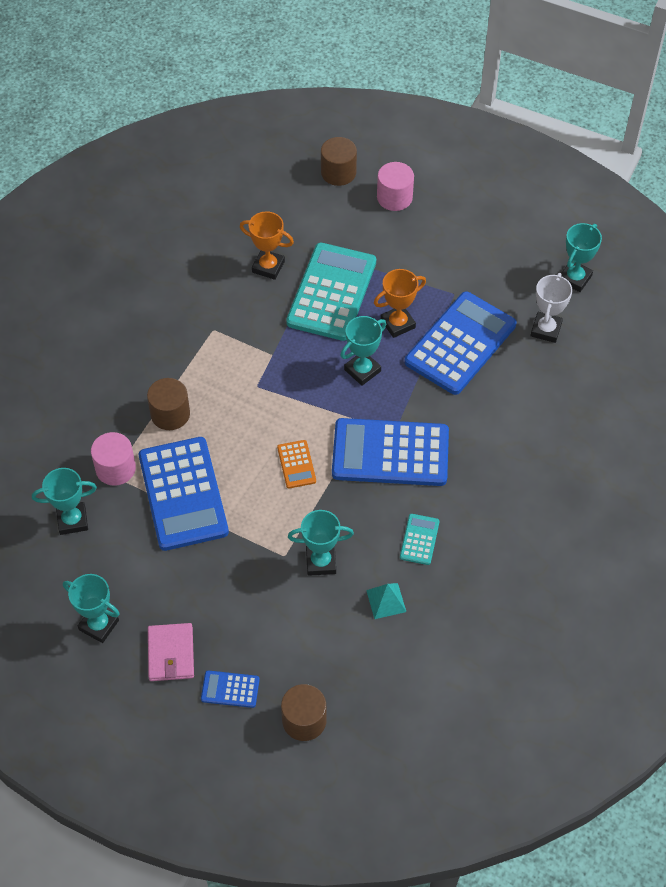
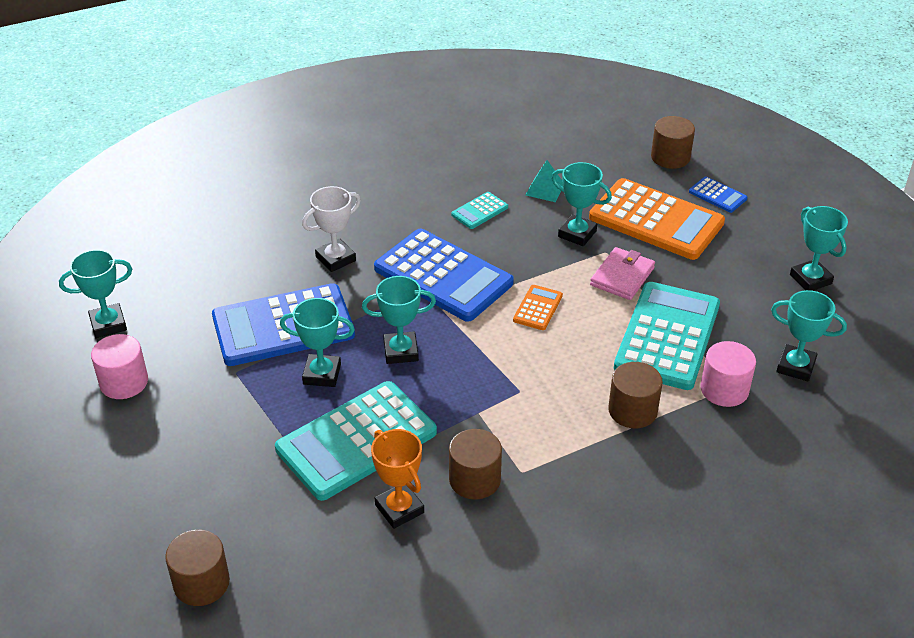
camera: 145 degrees left, 15 degrees down
(171, 654) = (754, 235): pink wallet -> pink wallet (622, 276)
(183, 494) = (667, 336): blue calculator -> turquoise calculator
(238, 308) = (474, 479): none -> brown cylinder
(265, 620) = (656, 220): none -> orange calculator
(394, 197) = (174, 509): pink cylinder -> pink cylinder (124, 382)
(398, 324) = (322, 374): orange trophy -> turquoise trophy
(546, 329) = (192, 297): white trophy -> white trophy (335, 259)

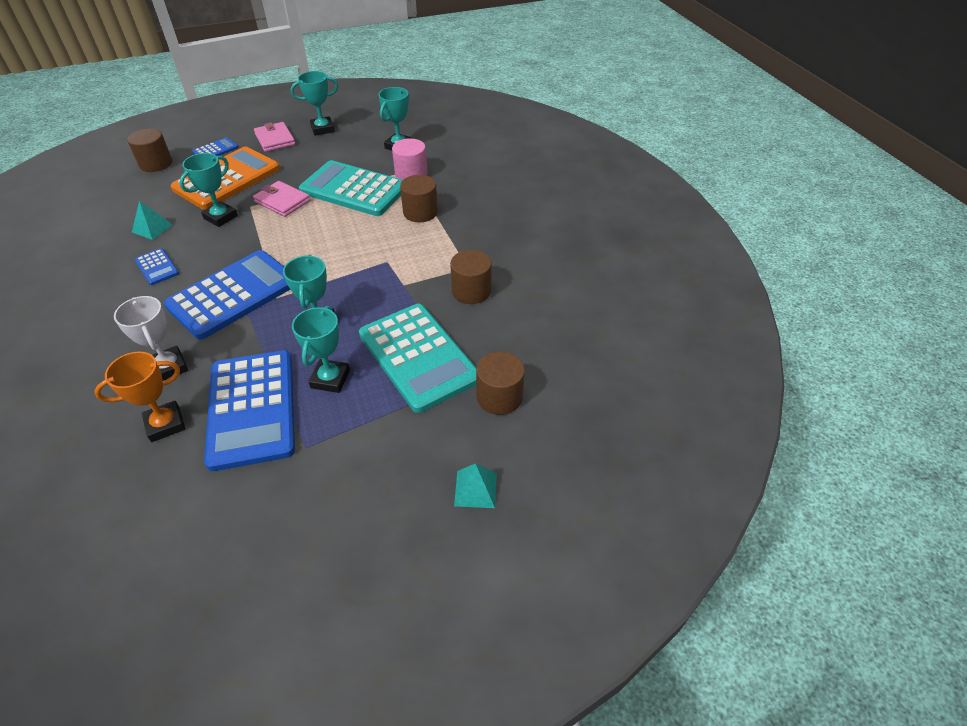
camera: 85 degrees left, 5 degrees up
(108, 324) = (176, 583): turquoise trophy -> none
(124, 382) = (286, 554): pink cylinder -> none
(176, 506) = (475, 489): none -> turquoise pyramid
(201, 583) = (565, 463): brown cylinder -> brown cylinder (499, 397)
(399, 509) = (495, 333): orange trophy -> orange trophy (165, 424)
(479, 211) = (157, 267): turquoise calculator -> blue calculator
(538, 308) = (299, 245): orange calculator -> none
(763, 240) = (275, 139): none -> pink wallet

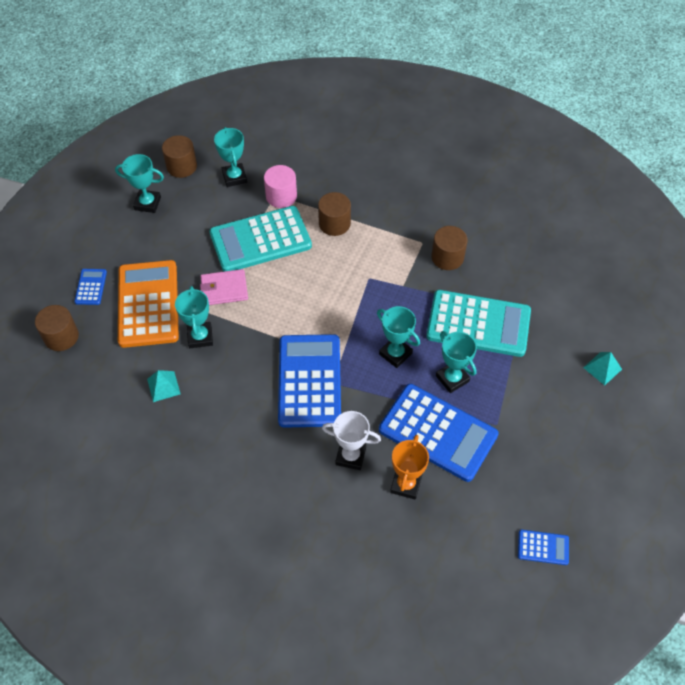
camera: 45 degrees left, 10 degrees up
(157, 267) = (222, 408): blue calculator -> blue calculator (543, 547)
(275, 139) = (124, 241): pink wallet -> none
(322, 129) = (147, 203): turquoise trophy -> turquoise trophy turned 75 degrees clockwise
(499, 397) = (549, 310): brown cylinder -> brown cylinder (181, 166)

